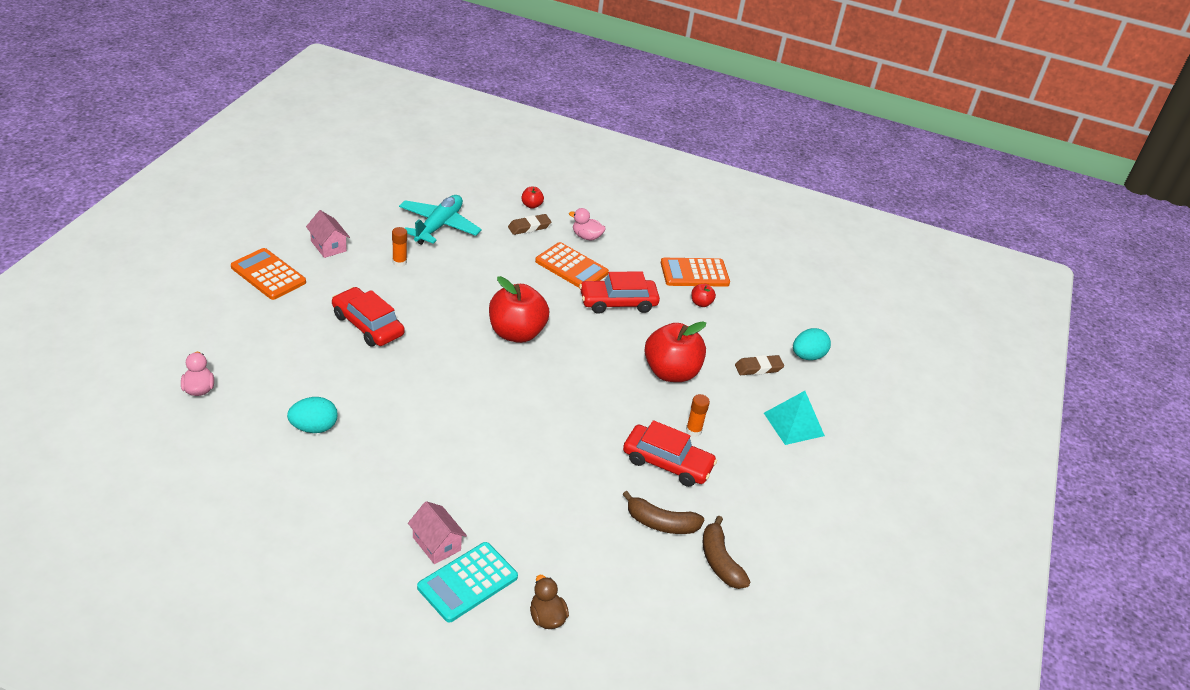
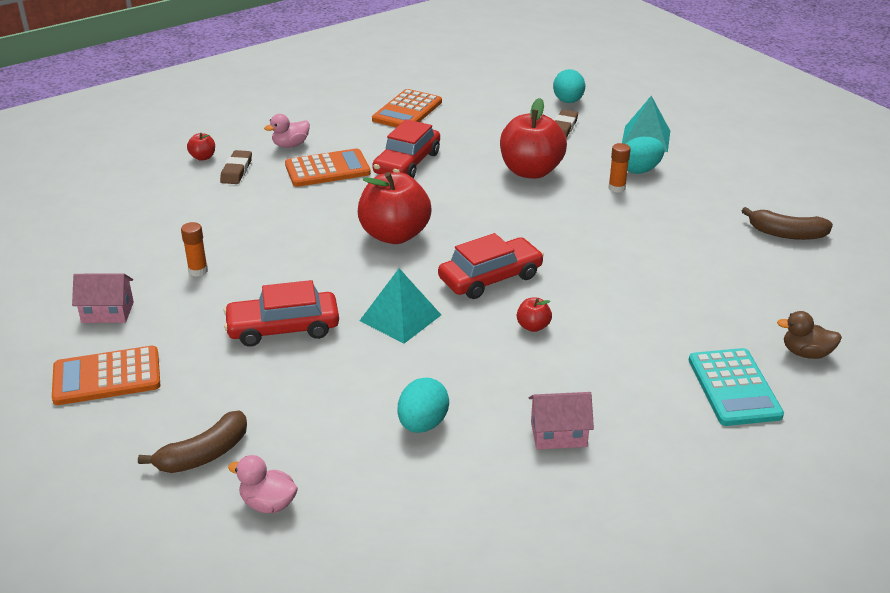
camera: 50 degrees left, 5 degrees down
(420, 374) = (400, 317): none -> turquoise pyramid
(436, 544) = (668, 391): pink house -> pink house (558, 434)
(438, 226) = (166, 224): turquoise plane -> none
(661, 523) = (722, 247): brown banana -> brown banana (204, 454)
(667, 463) = (648, 216): red car -> red car (490, 278)
(701, 303) = (452, 123): red apple -> red apple (533, 326)
(736, 436) = (640, 170): none -> turquoise egg

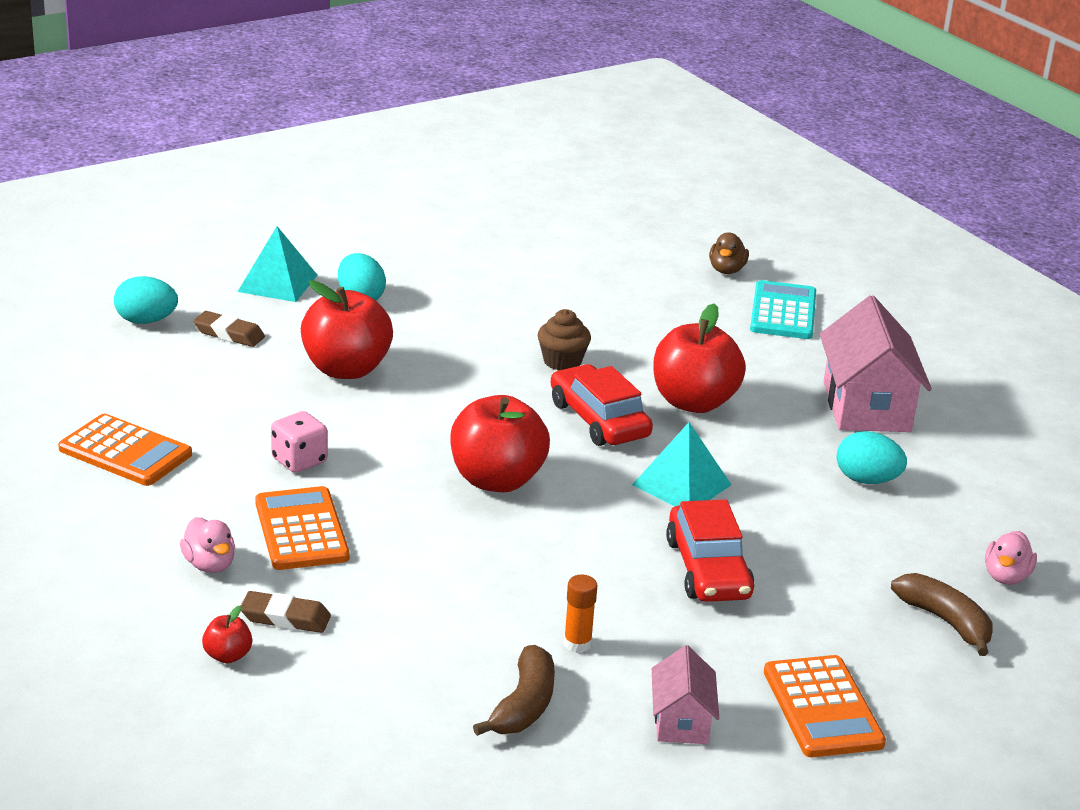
camera: 90 degrees left, 5 degrees down
(407, 163) = (299, 461): red car -> pink dice
(533, 326) = (693, 402): red apple -> red apple, size x2.33
(558, 434) = (866, 406): pink house -> pink house, size x1.85
(578, 260) = (562, 361): none -> brown cupcake
(617, 188) = (402, 318): orange glue stick -> none
(734, 388) = (783, 312): turquoise calculator -> turquoise calculator turned 75 degrees counterclockwise
(786, 234) = (517, 241): brown banana -> brown banana (524, 705)

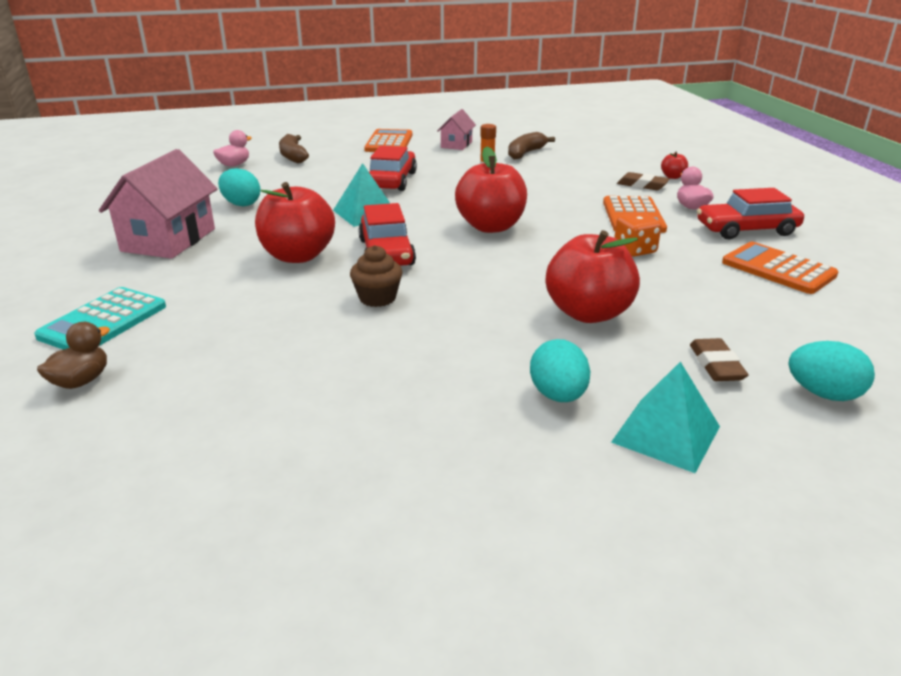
camera: 160 degrees left, 0 degrees up
(139, 521) = (746, 229): none -> red car
(229, 334) = (716, 365): brown eraser -> brown eraser turned 45 degrees clockwise
(299, 461) = (634, 250): pink dice -> orange dice

